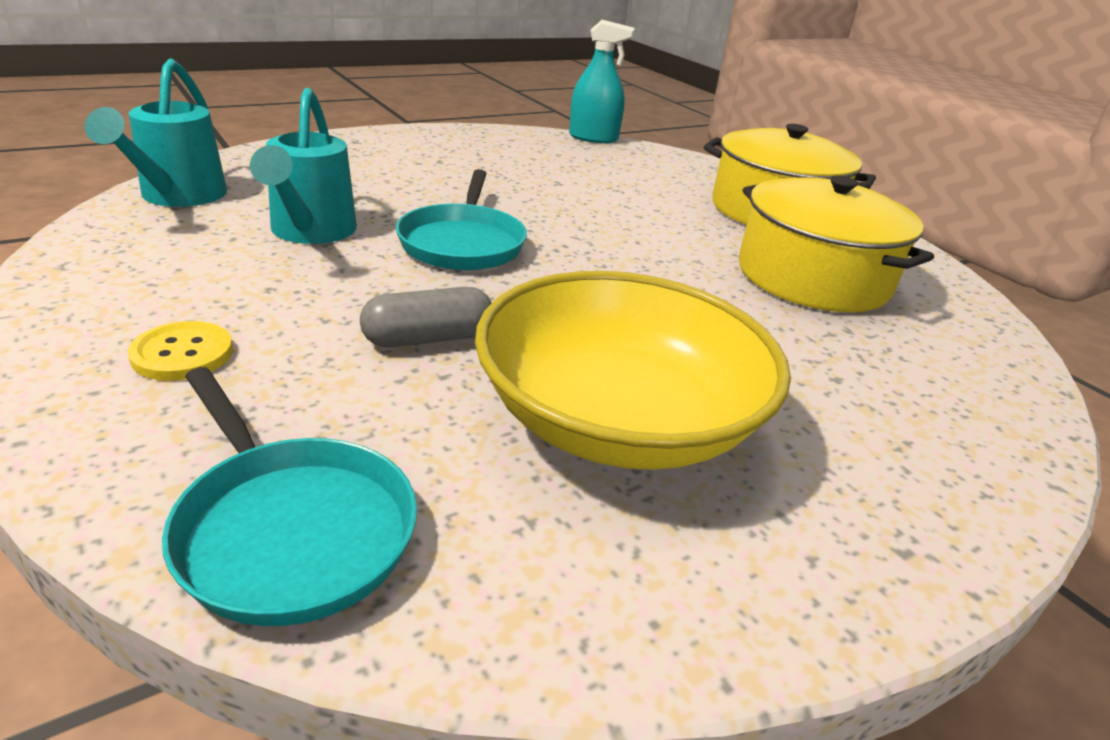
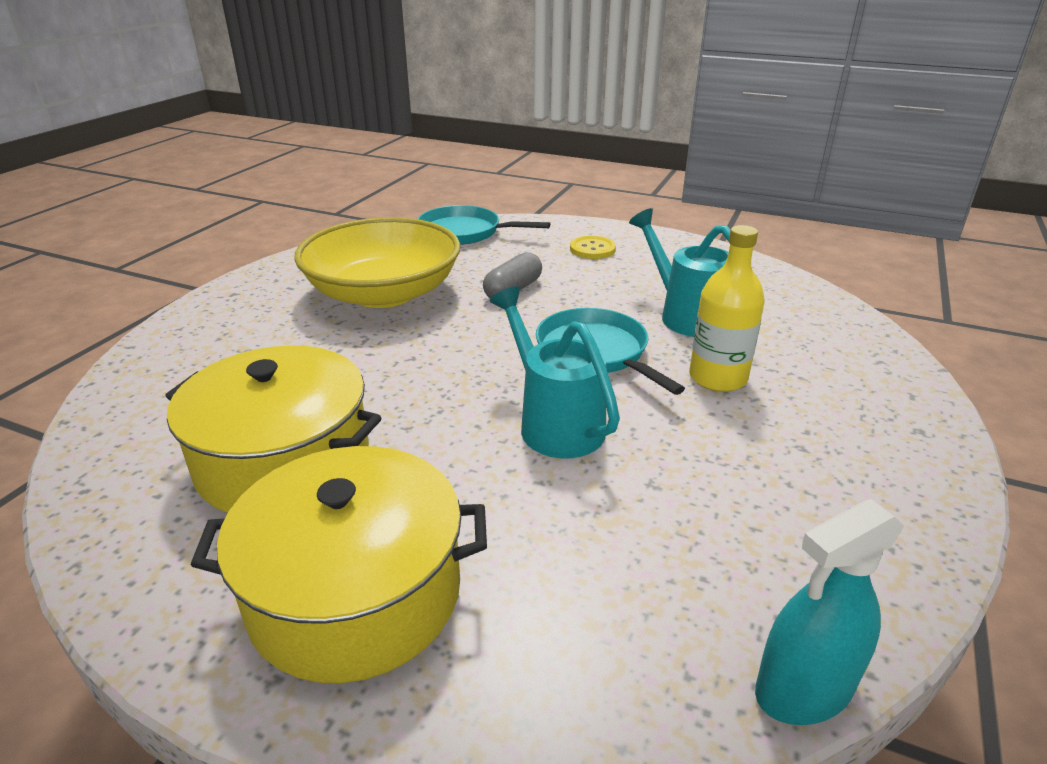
camera: 150 degrees right, 0 degrees up
(178, 197) = (805, 302): turquoise watering can -> turquoise watering can (555, 423)
(405, 195) = (717, 378): none -> yellow bottle

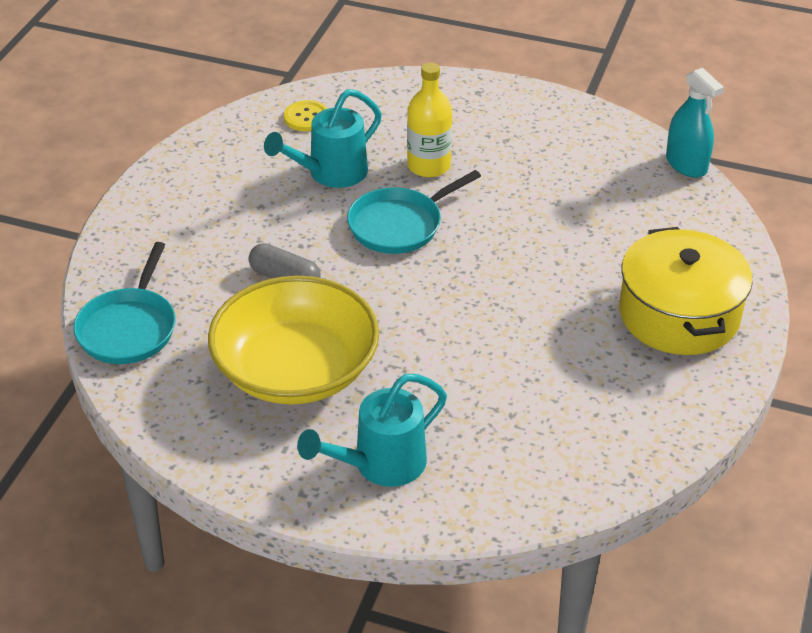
camera: 95 degrees left, 10 degrees up
(284, 461) = (574, 375): yellow pot -> none
(555, 423) = (501, 244): turquoise watering can -> turquoise watering can (380, 465)
(592, 249) = (184, 227): yellow button -> yellow button (306, 117)

